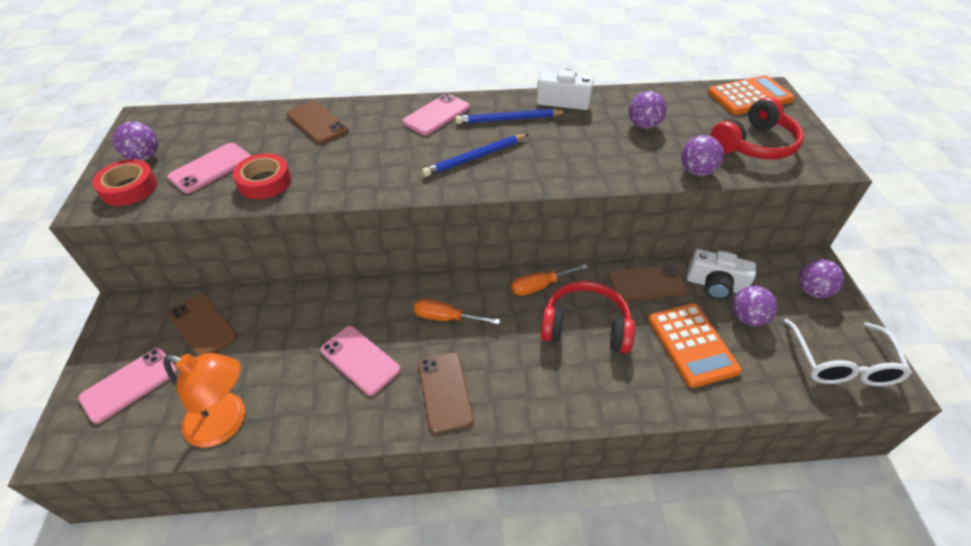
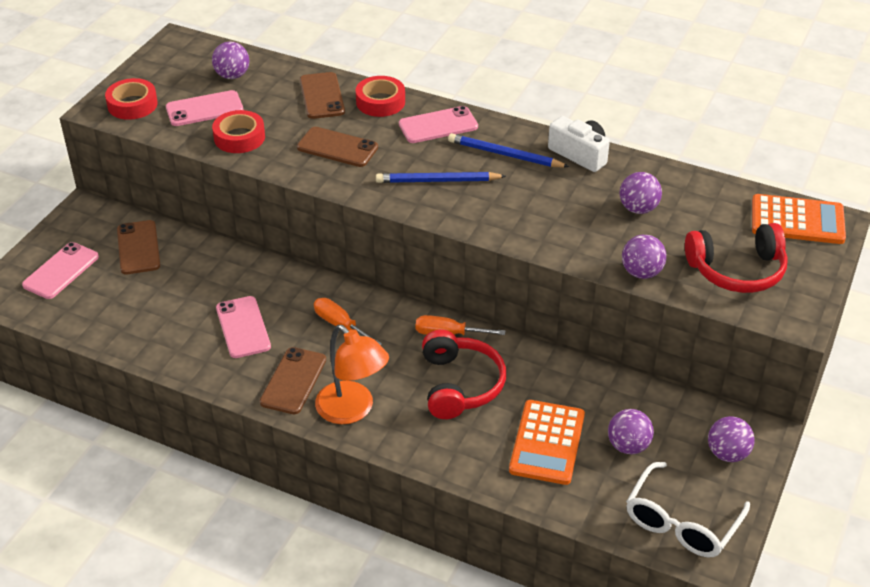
camera: 30 degrees right, 5 degrees down
(129, 384) = (61, 271): pink phone -> pink phone turned 45 degrees counterclockwise
(144, 157) = (159, 80): purple ball -> purple ball (232, 75)
(226, 423) = (113, 329): orange lamp -> orange lamp (352, 410)
(373, 112) = (380, 102): none -> red tape
(585, 326) = (460, 385): red headphones -> red headphones turned 45 degrees clockwise
(646, 283) = (556, 374): brown phone -> brown phone (337, 147)
(715, 285) = (626, 405): white camera -> none

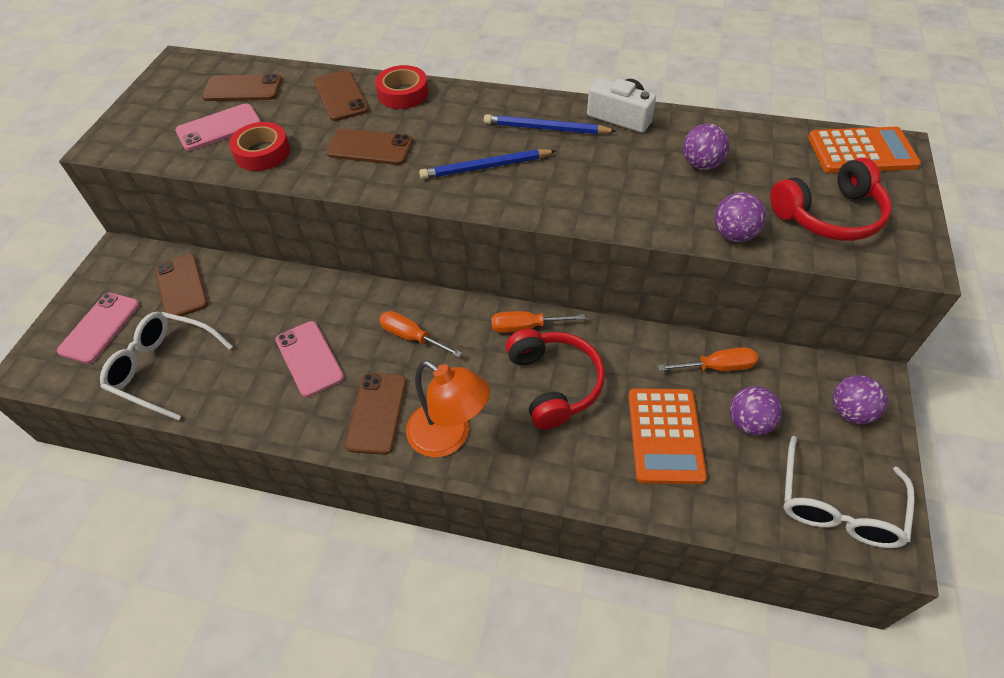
camera: 10 degrees left, 10 degrees up
(113, 314) = (164, 368): none -> white glasses
(132, 105) = (139, 134): red tape -> none
(232, 75) = (243, 89): purple ball -> brown phone
(438, 125) = (468, 109): pink phone -> none
(617, 397) = (717, 367): none -> orange screwdriver

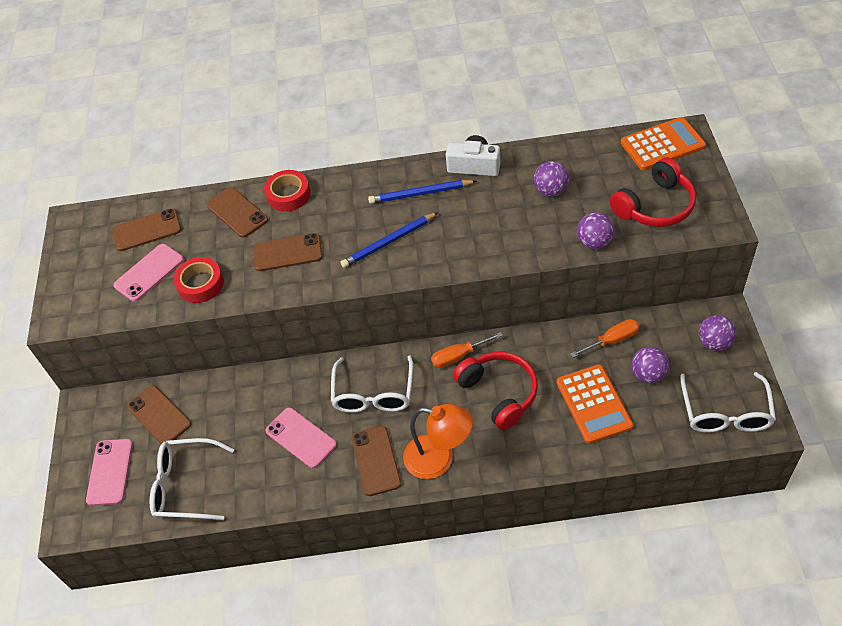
camera: 15 degrees left, 0 degrees up
(411, 337) = (373, 393): orange screwdriver -> white glasses

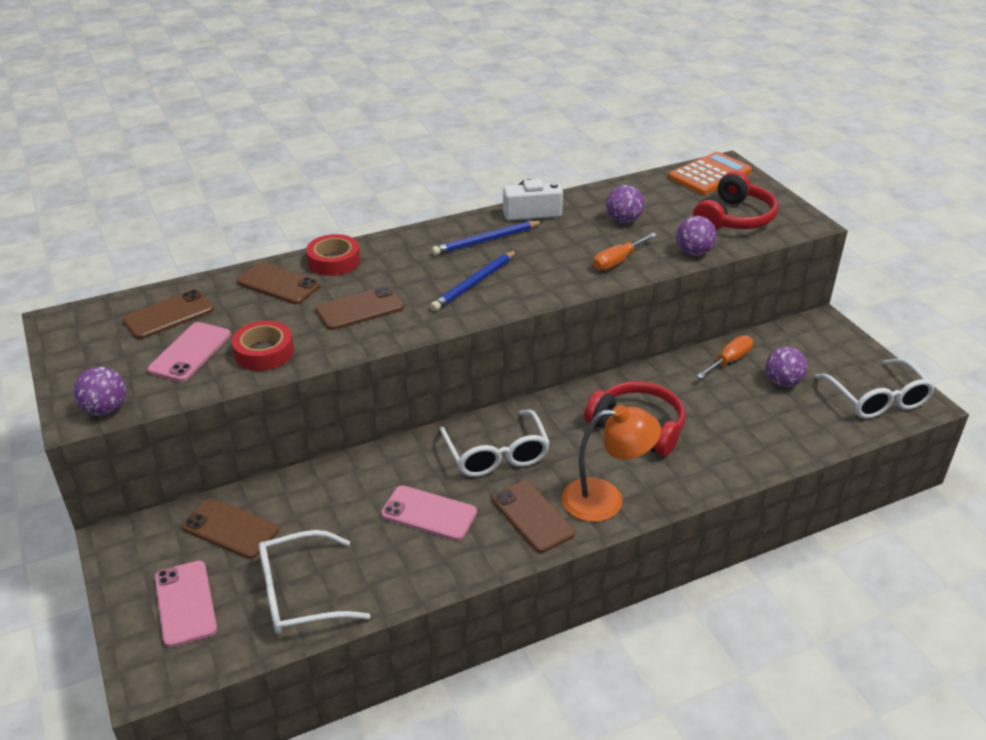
camera: 25 degrees left, 15 degrees down
(458, 356) = (575, 403): orange screwdriver -> orange screwdriver (618, 261)
(593, 404) = (743, 417): orange calculator -> none
(714, 343) = (829, 345): purple ball -> purple ball (106, 409)

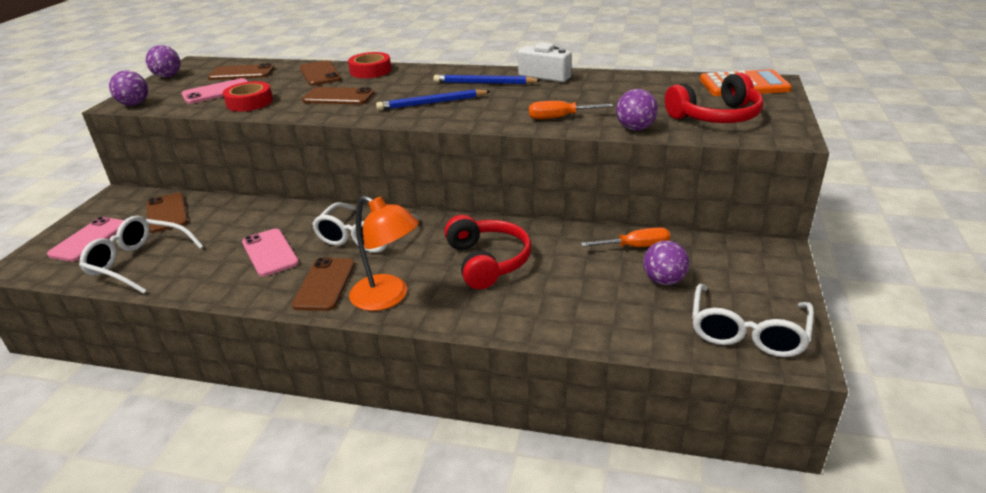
camera: 40 degrees right, 5 degrees down
(623, 220) = (610, 95): purple ball -> purple ball (168, 76)

